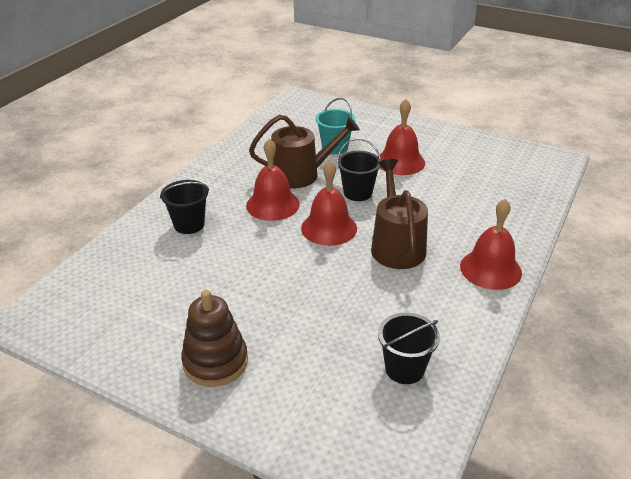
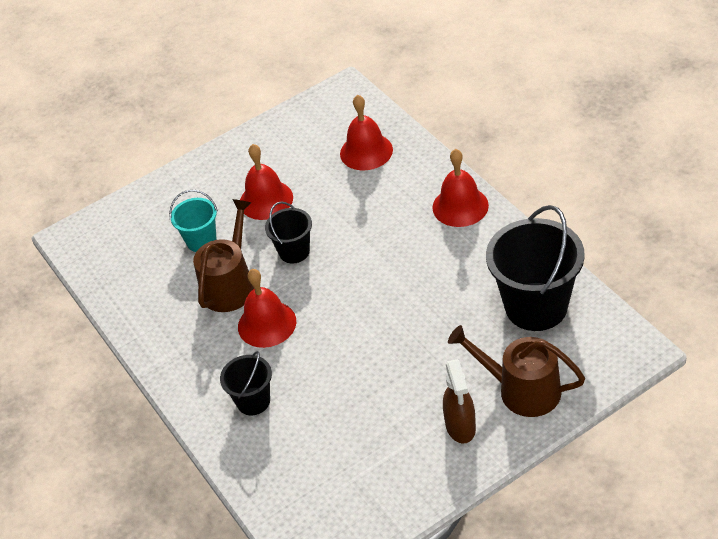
camera: 55 degrees left, 10 degrees up
(215, 362) = (460, 427): brown stacking toy -> brown spray bottle
(329, 228) = (334, 293): red bell -> red bell (366, 151)
(396, 246) = (391, 254): brown watering can -> brown watering can (522, 390)
(404, 369) = (536, 306): black bucket -> black bucket, size x1.88

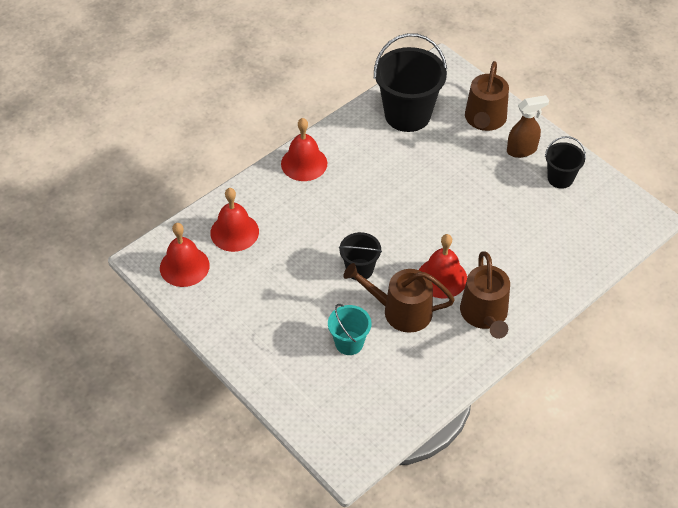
camera: 105 degrees left, 5 degrees up
(206, 359) = (485, 314): none -> brown watering can
(253, 401) = (521, 275): black bucket -> black bucket (560, 178)
(266, 200) = (296, 300): red bell -> red bell (184, 266)

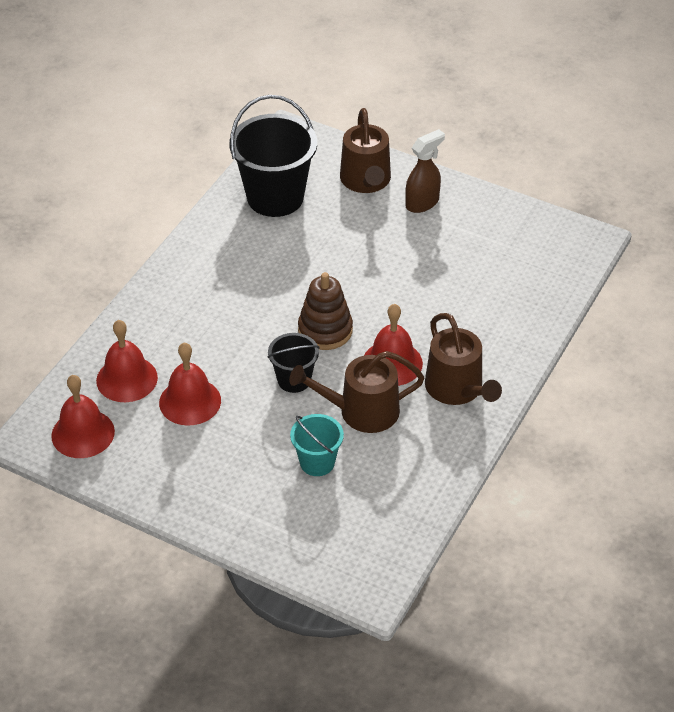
camera: 20 degrees left, 5 degrees down
(304, 163) = (176, 281): red bell -> red bell (190, 401)
(400, 235) = (325, 330): none -> brown stacking toy
(560, 178) = (478, 222): black bucket -> none

